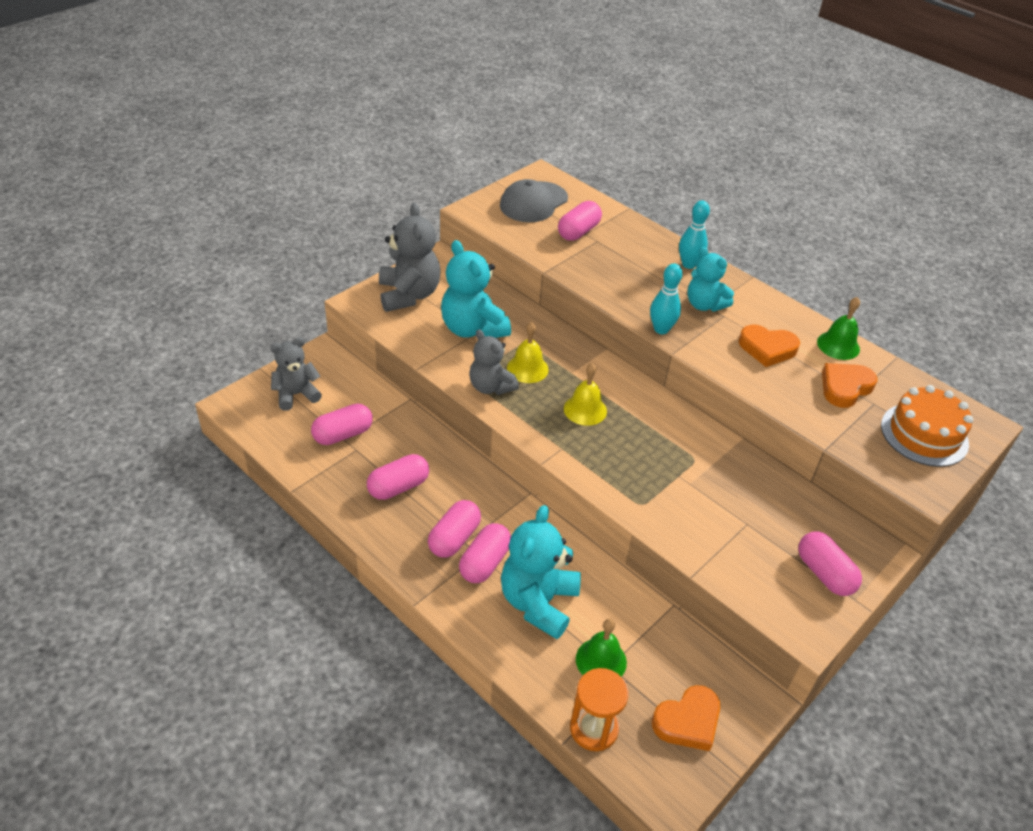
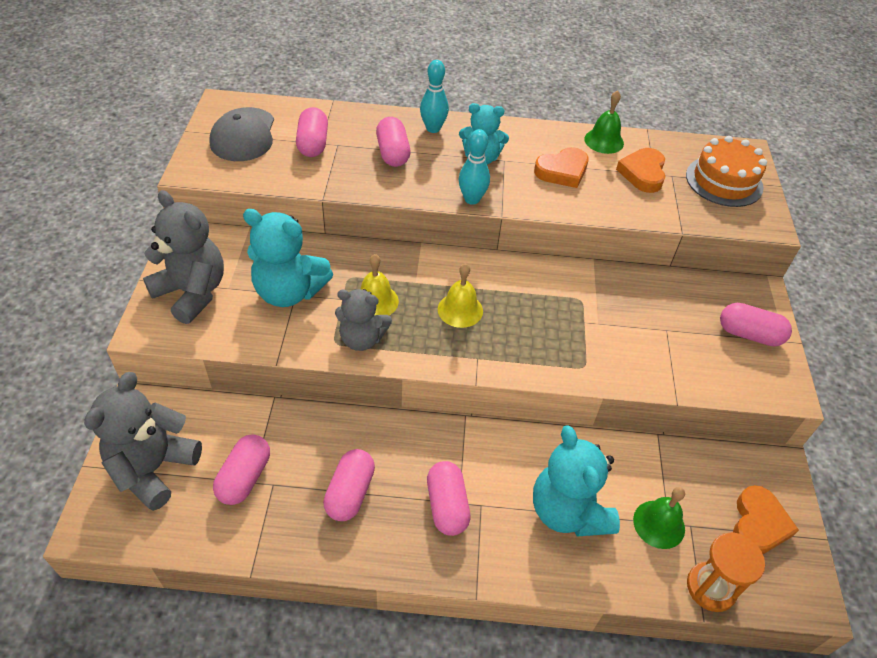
camera: 40 degrees left, 5 degrees up
(296, 394) = (153, 468): grey teddy bear -> grey teddy bear, size x1.52
(485, 563) = (493, 509): pink capsule -> pink capsule (393, 153)

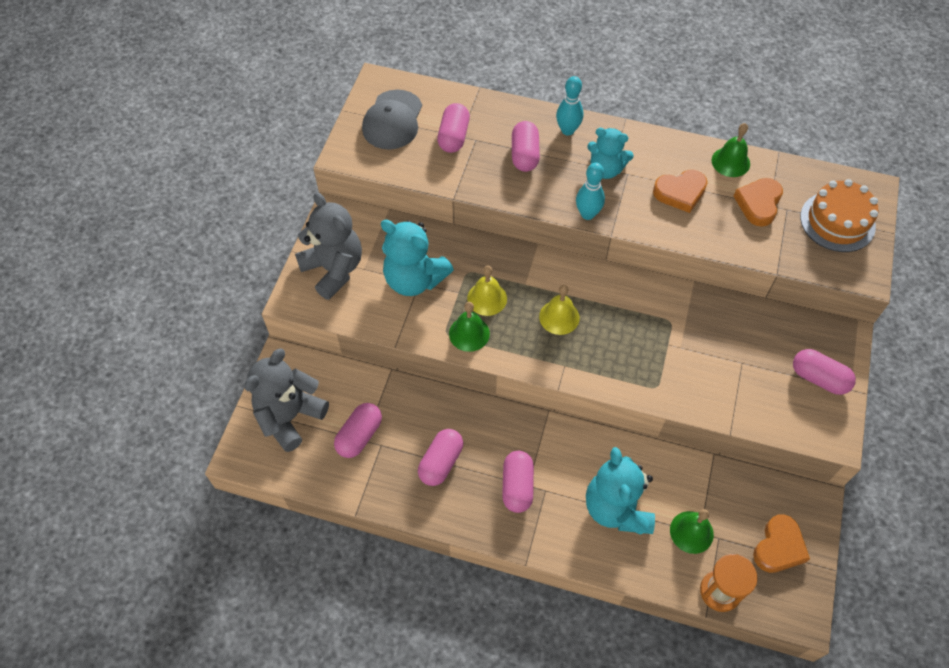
camera: 15 degrees right, 10 degrees up
(362, 339) = (469, 333): grey teddy bear -> green bell

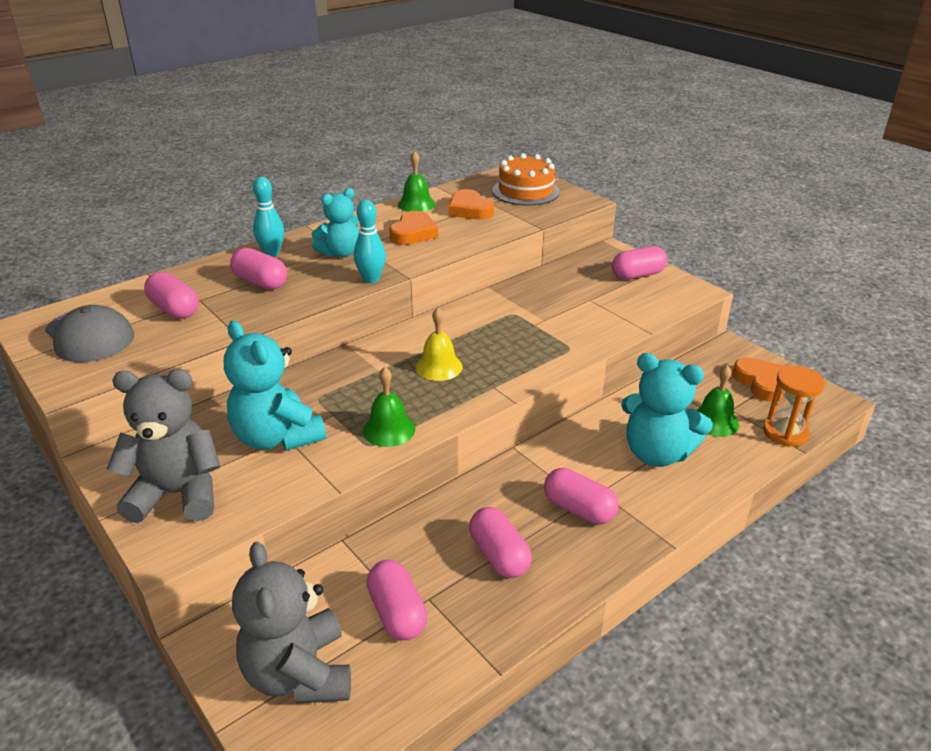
camera: 55 degrees left, 25 degrees down
(414, 279) = (277, 437): turquoise teddy bear -> turquoise teddy bear turned 75 degrees clockwise
(487, 298) = (364, 399): yellow bell -> none

